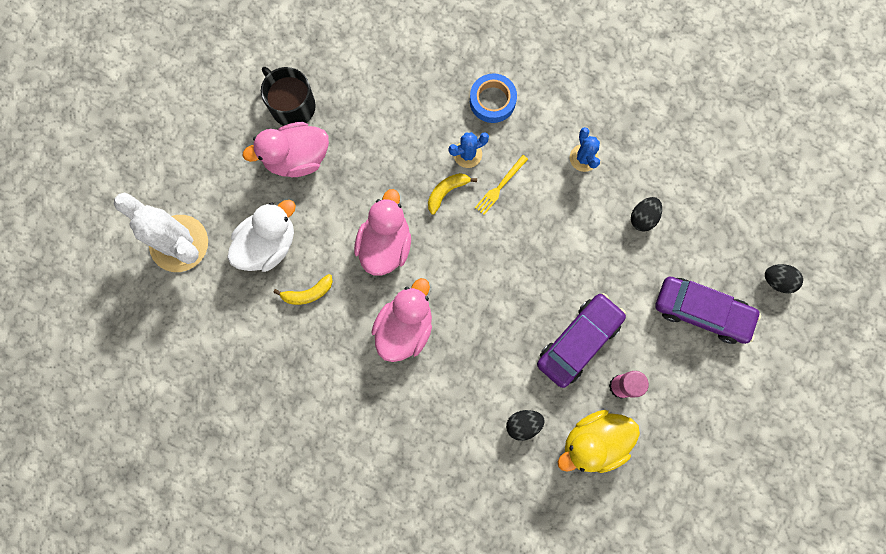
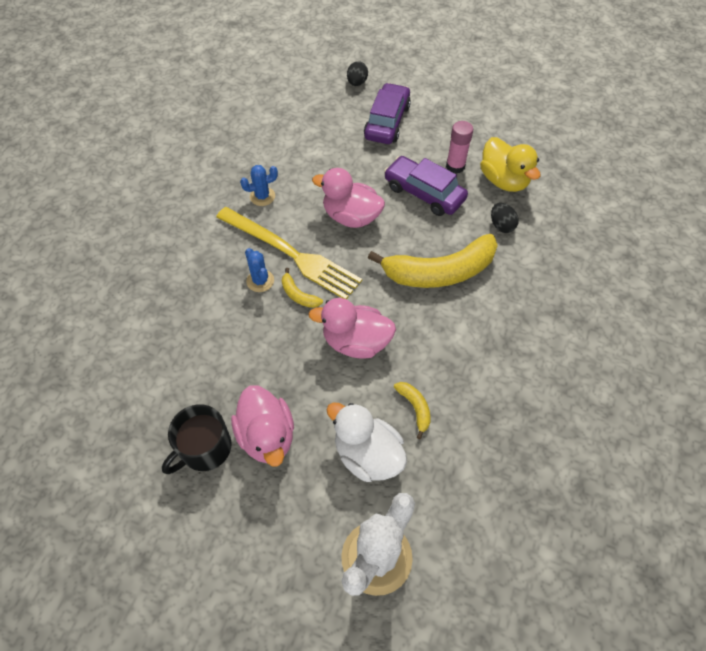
camera: 95 degrees left, 20 degrees down
(405, 327) = (435, 318): pink duck -> pink duck (351, 217)
(463, 342) = (439, 272): none -> yellow banana
(492, 101) = (206, 265): blue tape -> none
(500, 186) = (291, 254): yellow fork -> yellow fork, size x2.47
(643, 217) = (314, 157): black egg -> none

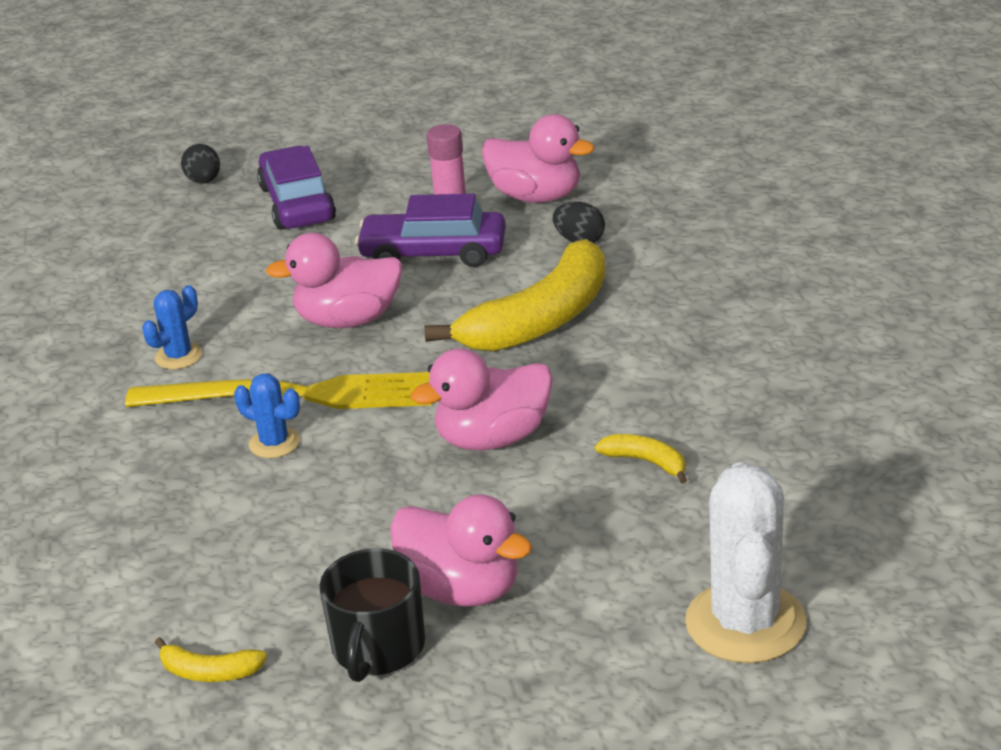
camera: 30 degrees left, 25 degrees down
(298, 295) = (352, 431): yellow banana -> yellow banana (209, 672)
(367, 454) = (628, 536): white duck -> none
(503, 180) = (536, 196): yellow duck -> pink duck

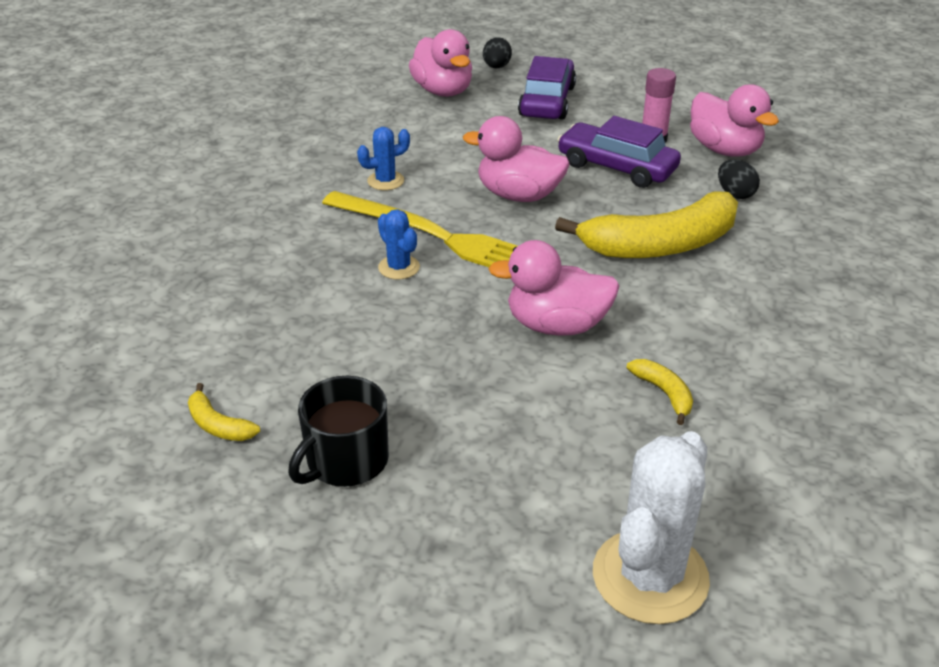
camera: 25 degrees right, 5 degrees up
(461, 589) = (442, 440): pink duck -> pink duck (443, 91)

